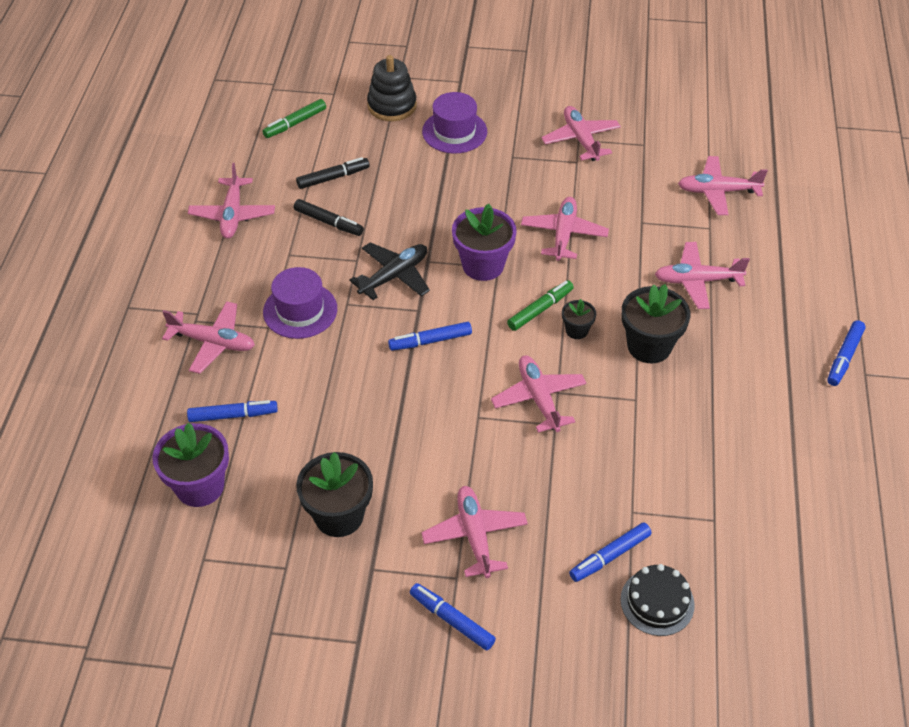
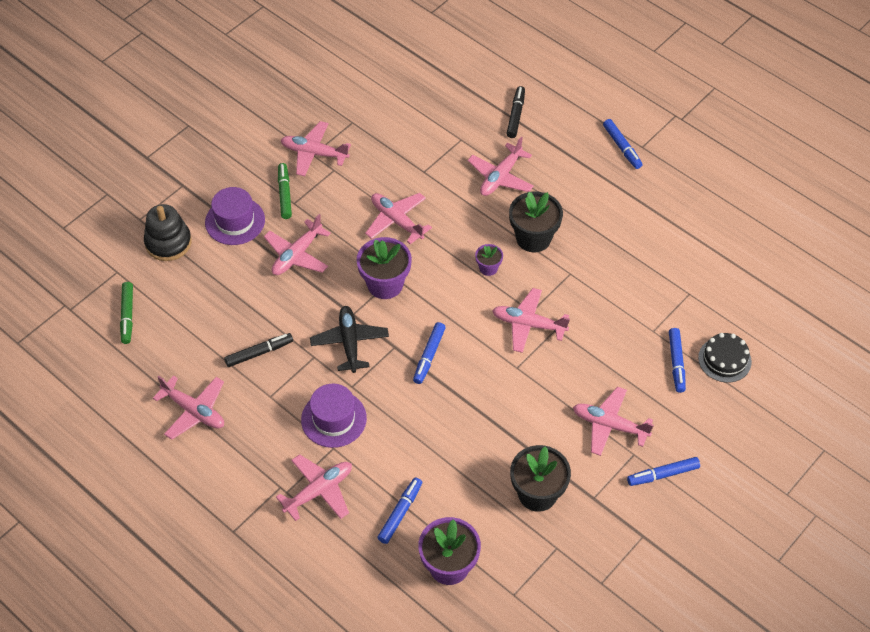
camera: 55 degrees left, 5 degrees up
(333, 178) = (213, 324): black marker -> black marker (516, 115)
(540, 309) = (453, 276): green marker -> green marker (285, 194)
(576, 330) = (488, 268): black flower pot -> purple flower pot
(718, 191) = (433, 113): pink plane -> pink plane (297, 255)

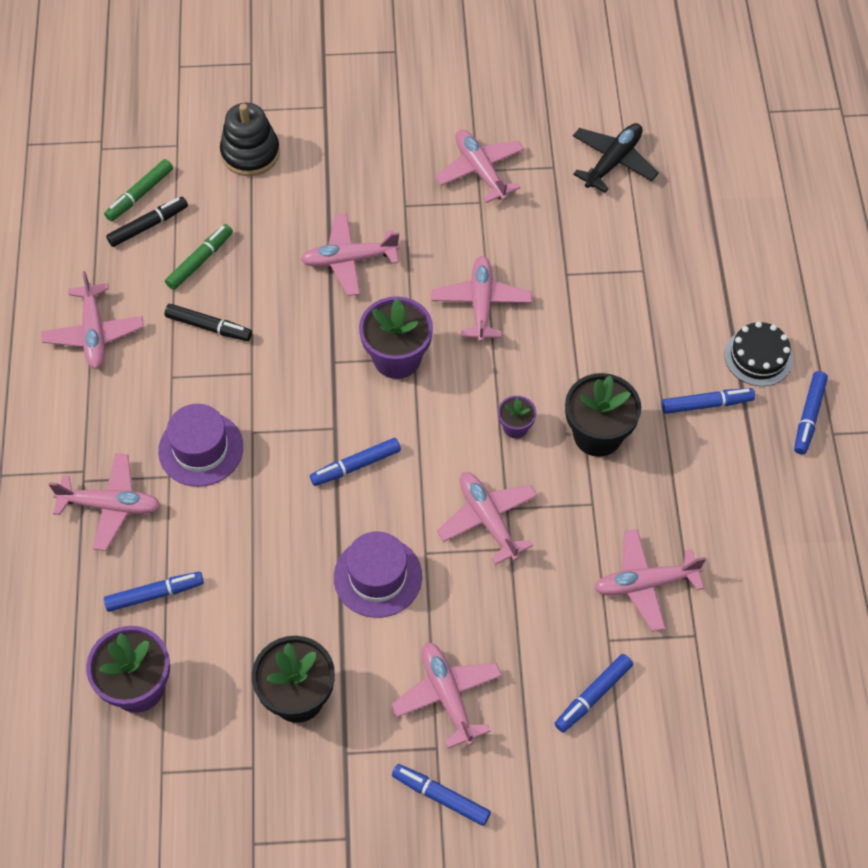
camera: 45 degrees right, 5 degrees up
(235, 221) = (331, 180): purple hat -> purple hat (377, 577)
(285, 194) = (406, 190): green marker -> green marker (200, 261)
(349, 342) = (298, 387): black plane -> black plane (613, 161)
(500, 177) = (638, 343): pink plane -> pink plane (645, 584)
(516, 115) = (731, 290): black marker -> black marker (148, 226)
(568, 180) = (706, 404): none -> blue marker
(724, 359) = (649, 740): black cake -> black cake (758, 357)

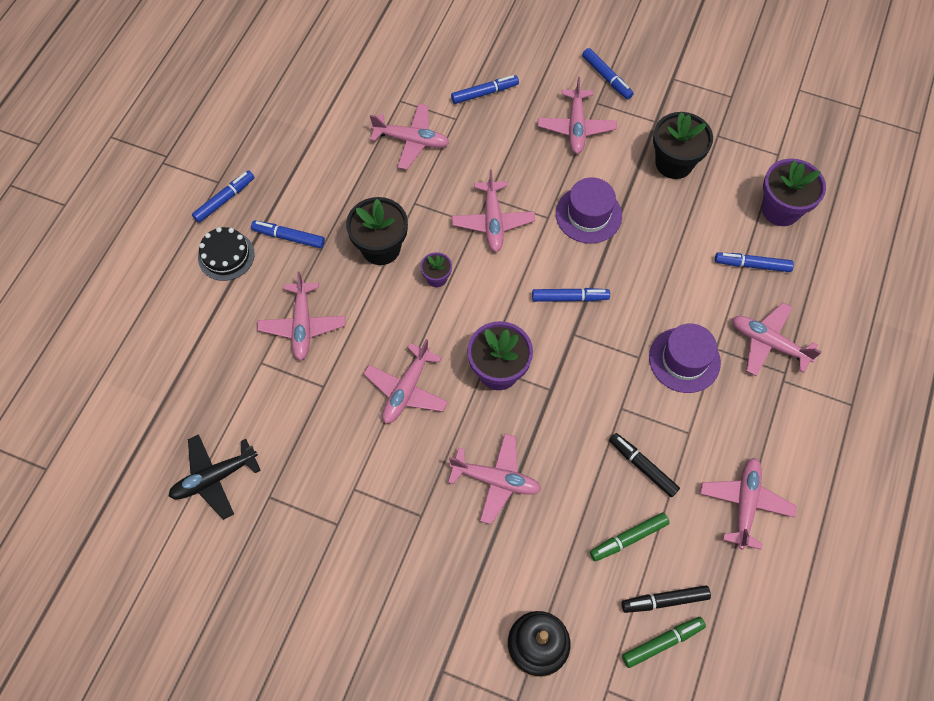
camera: 155 degrees left, 5 degrees up
(480, 170) = (335, 523): pink plane -> pink plane (303, 325)

